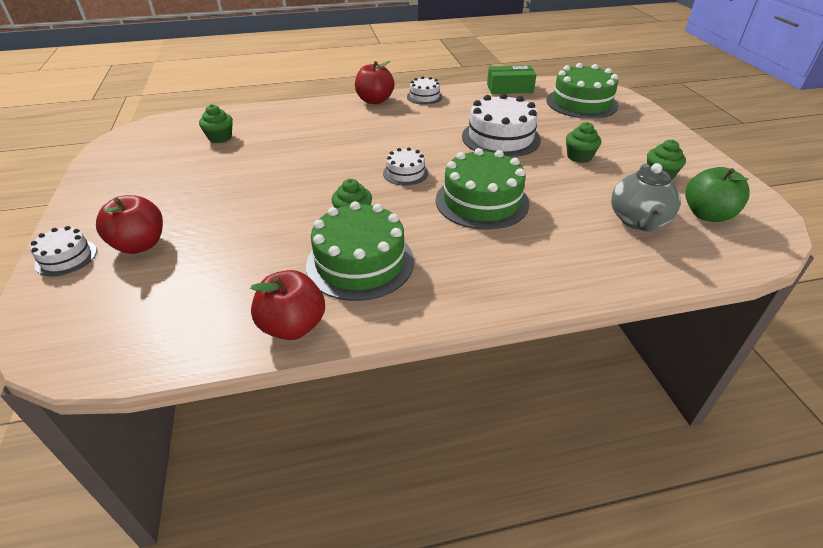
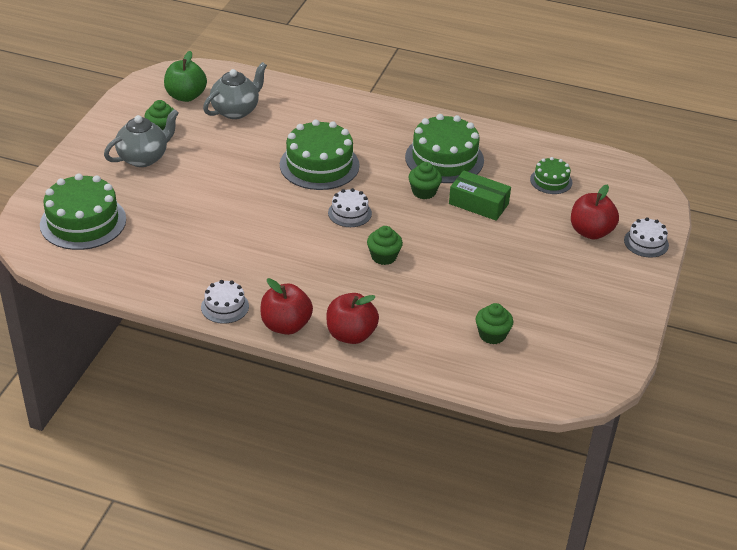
camera: 150 degrees left, 0 degrees up
(206, 289) = (551, 181): none -> green cake
(293, 326) = (507, 141): red apple -> red apple (351, 335)
(500, 138) = (225, 214): white cake -> none
(509, 88) = (116, 277): green box -> green box (478, 204)
(579, 157) = (191, 168): green cupcake -> green cupcake (384, 256)
(626, 150) = (144, 158): none -> grey teapot

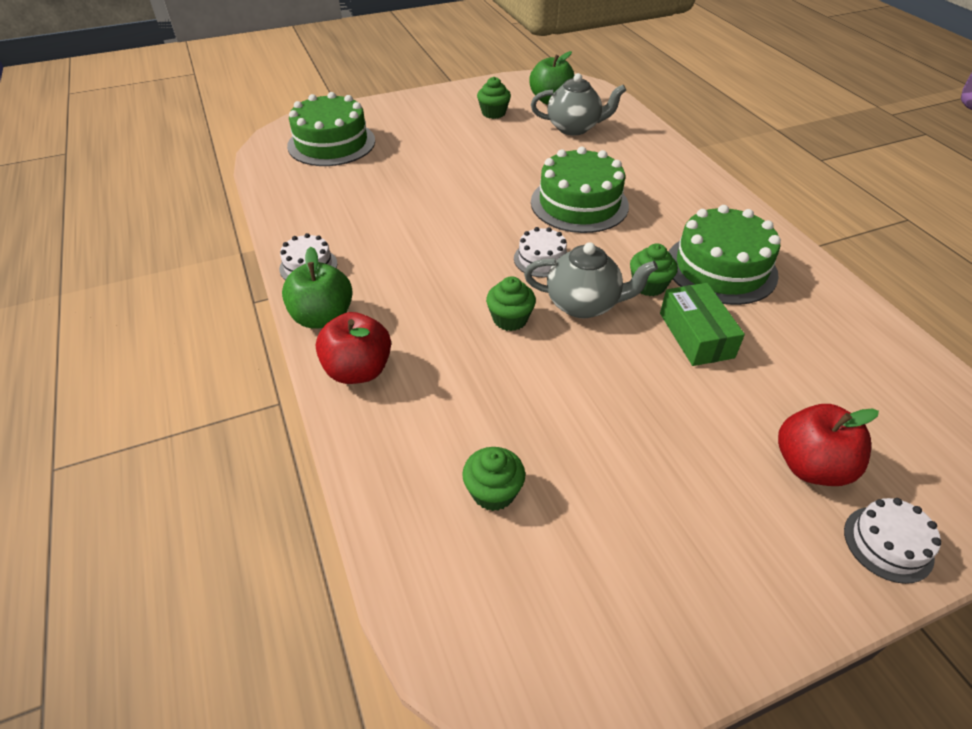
camera: 50 degrees right, 5 degrees up
(144, 158) = (447, 125): grey teapot -> grey teapot (583, 305)
(286, 325) = (323, 317): red apple -> green apple
(551, 181) = (832, 368): green cake -> none

